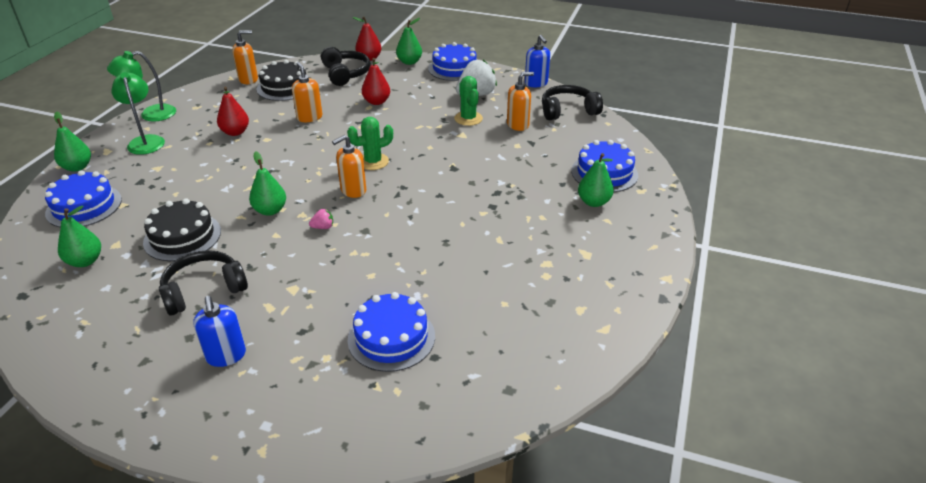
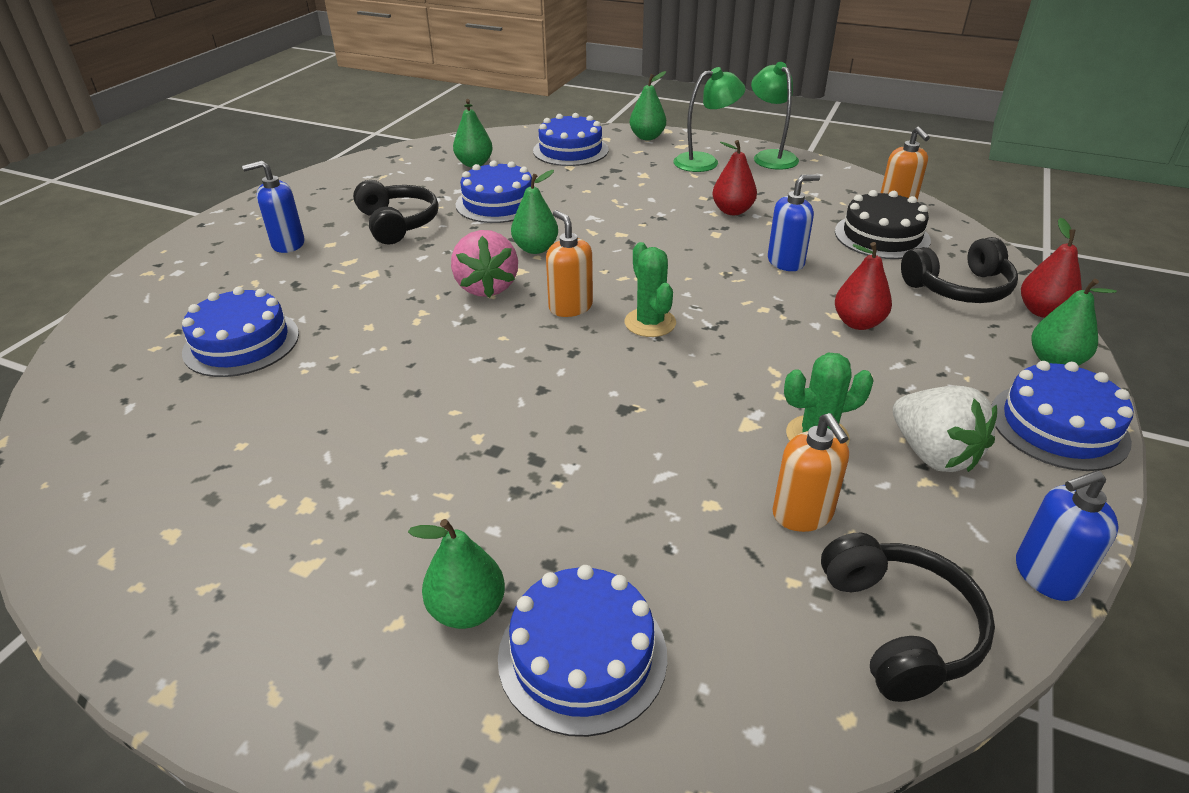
camera: 95 degrees right, 0 degrees up
(182, 237) = (498, 203): black cake -> blue cake
(309, 117) = (786, 262): orange soap dispenser -> blue soap dispenser
(323, 227) = (486, 287): pink strawberry -> pink strawberry, size x2.27

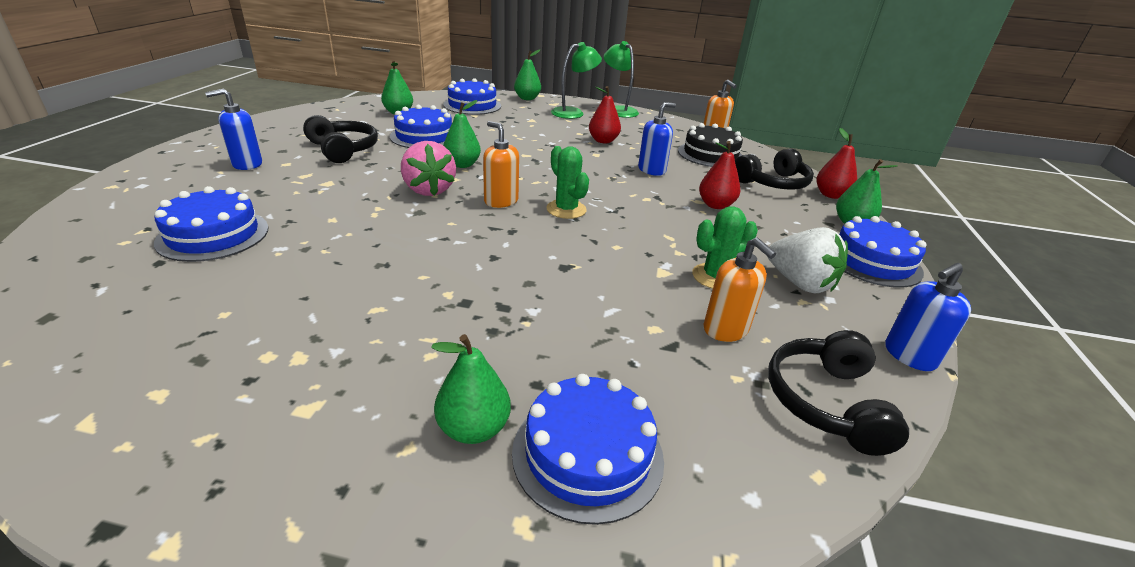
camera: 15 degrees left, 5 degrees down
(898, 628) = (827, 402): black headphones -> black headphones turned 150 degrees counterclockwise

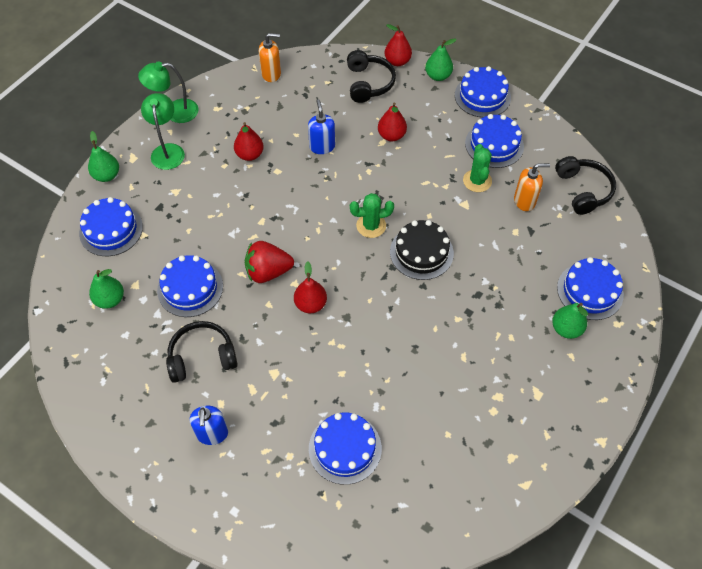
camera: 65 degrees left, 25 degrees up
(429, 190) = (310, 304): pink strawberry -> red pear
(462, 165) = (268, 272): green pear -> red strawberry
(501, 201) = (345, 262): orange soap dispenser -> none
(710, 154) = (305, 94): black cake -> black cake (421, 252)
(800, 283) = (494, 145): white strawberry -> blue cake
(827, 402) = (583, 190): black headphones -> black headphones turned 135 degrees counterclockwise
(909, 356) = (562, 138): blue soap dispenser -> none

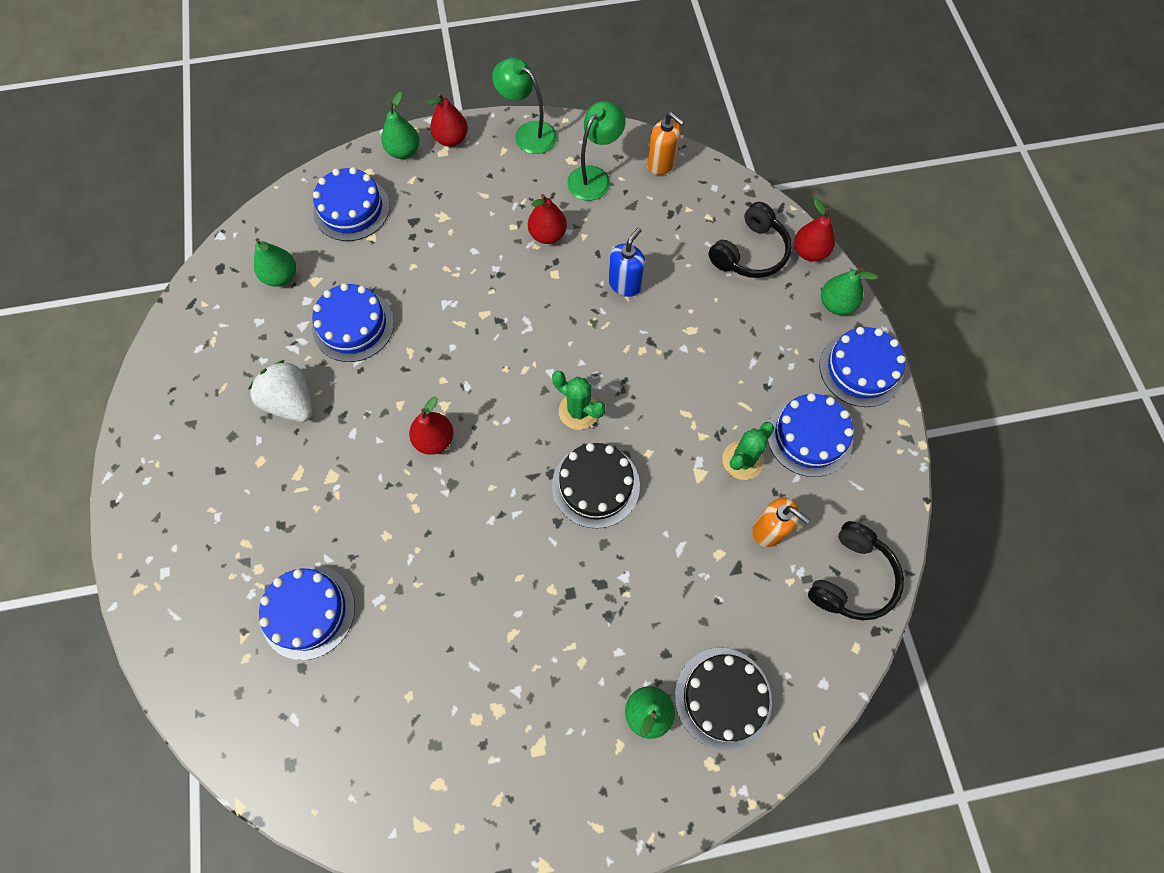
camera: 45 degrees right, 10 degrees up
(167, 150) = (480, 169): green lamp -> green lamp (594, 177)
(202, 357) = (292, 402): black headphones -> white strawberry
(212, 434) = (223, 483): blue soap dispenser -> none
(268, 272) = (434, 371): red strawberry -> none
(391, 135) = (708, 331): red pear -> red pear (451, 139)
(590, 291) = (723, 698): blue cake -> black cake

